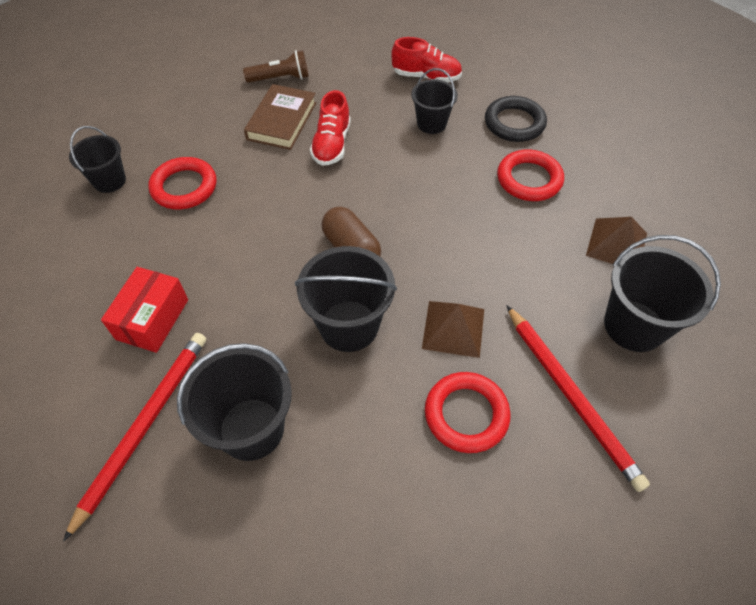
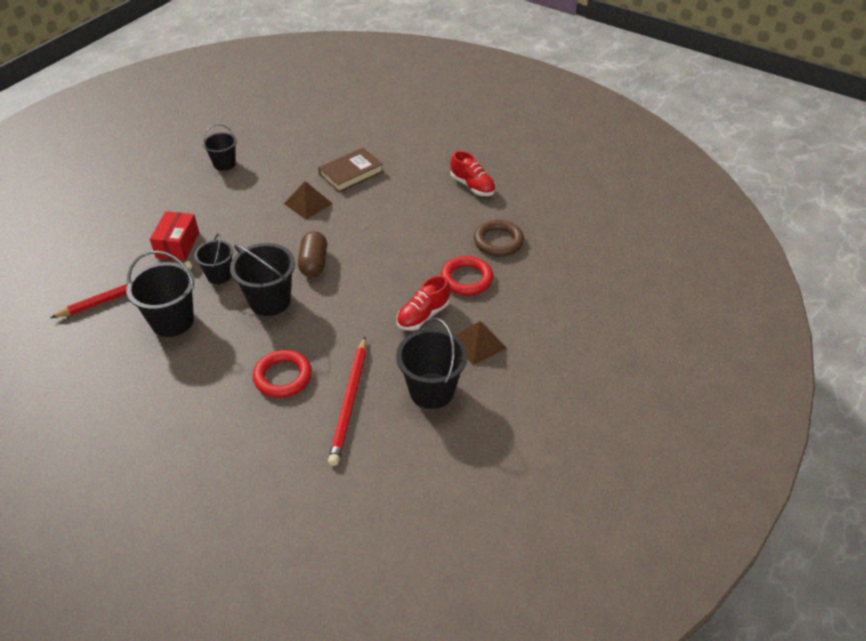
camera: 35 degrees right, 10 degrees down
(152, 319) = (178, 245): red box -> red box turned 45 degrees counterclockwise
(184, 187) = (259, 185): red ring -> none
(281, 78) = (377, 147): brown flashlight -> none
(332, 144) = (366, 200): red shoe -> red shoe (423, 315)
(431, 124) = (442, 216): black bucket -> black bucket (219, 275)
(453, 328) = (324, 333): brown pyramid -> brown pyramid (308, 203)
(514, 123) = (498, 241): black ring -> brown ring

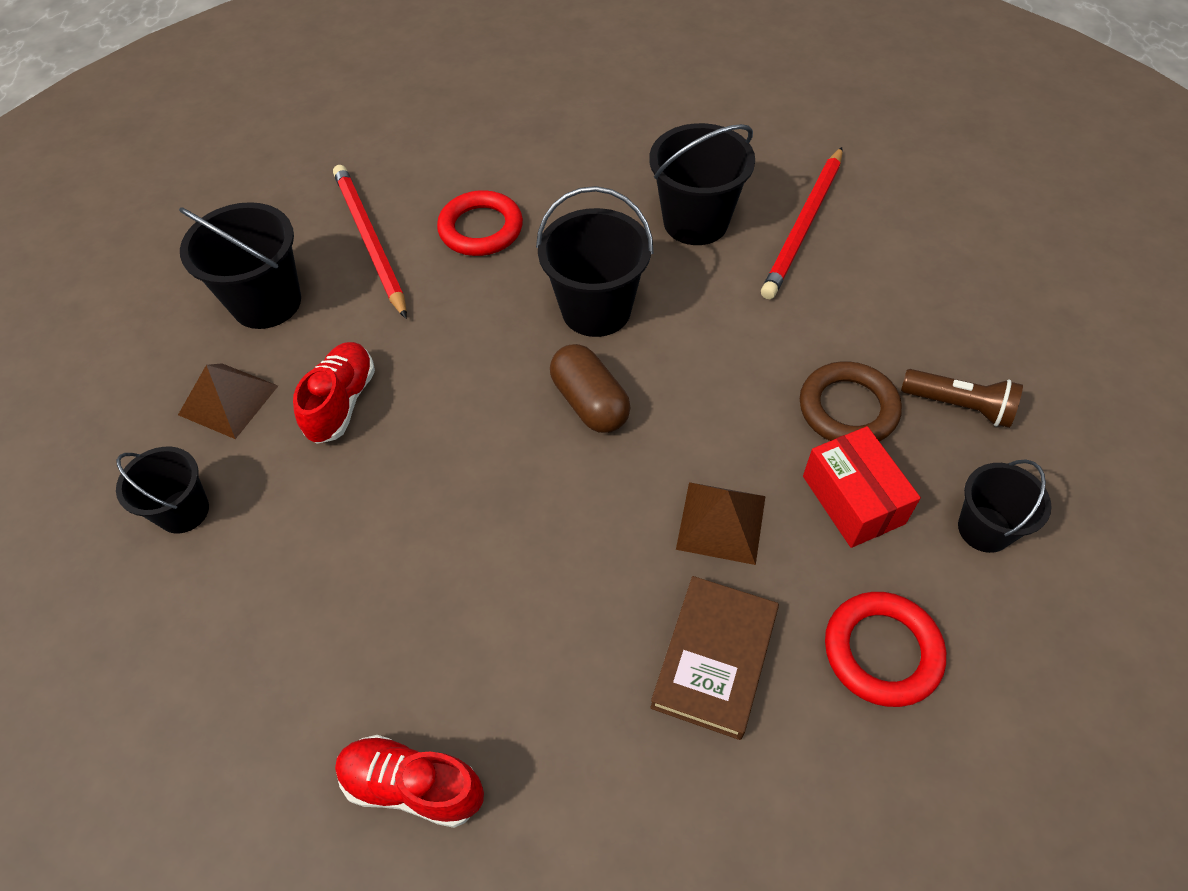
camera: 150 degrees right, 10 degrees up
(177, 196) = (959, 406): none -> brown flashlight
(178, 245) = (833, 322): red box -> red box (853, 499)
(219, 275) = (712, 309): black bucket -> black bucket (183, 511)
(466, 279) = (302, 509): red ring -> red ring (882, 651)
(498, 241) = (277, 636): brown ring -> brown ring (848, 408)

